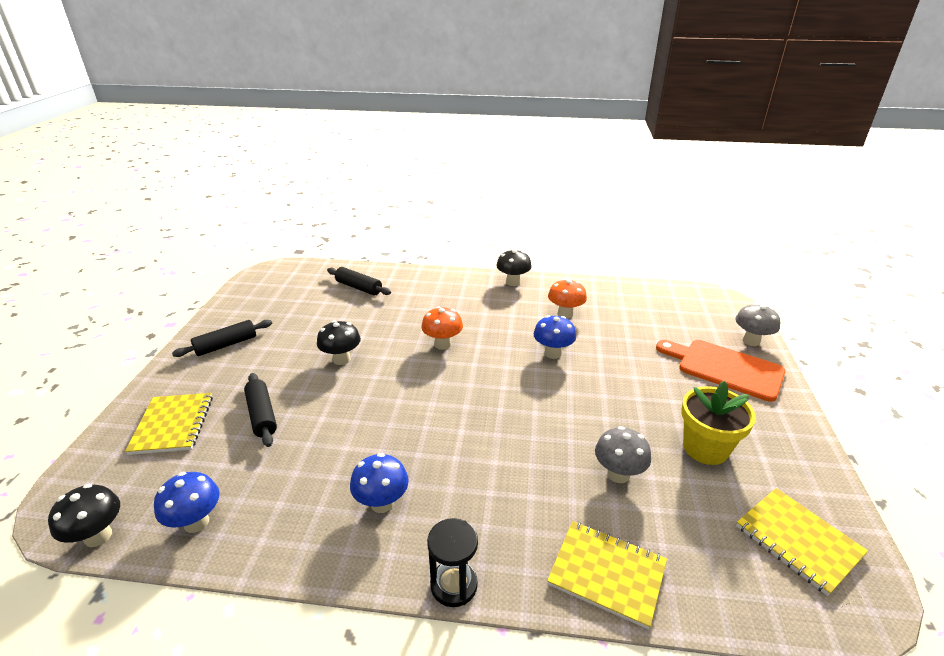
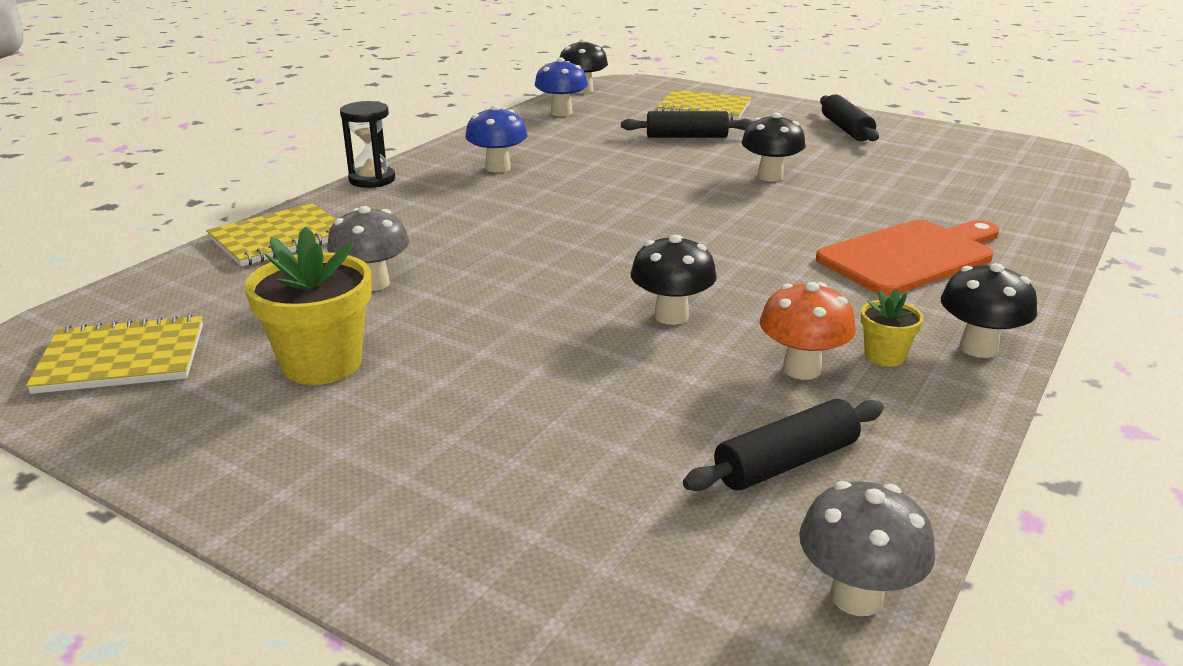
camera: 115 degrees right, 5 degrees down
(358, 287) = (990, 207): black rolling pin -> black rolling pin (786, 462)
(442, 344) = (764, 238): orange mushroom -> none
(537, 299) = (884, 356): none -> yellow flower pot
(552, 353) = (671, 316): blue mushroom -> black mushroom
(725, 368) = (454, 493): orange cutting board -> orange cutting board (910, 256)
(751, 341) = (502, 608): grey mushroom -> grey mushroom (856, 596)

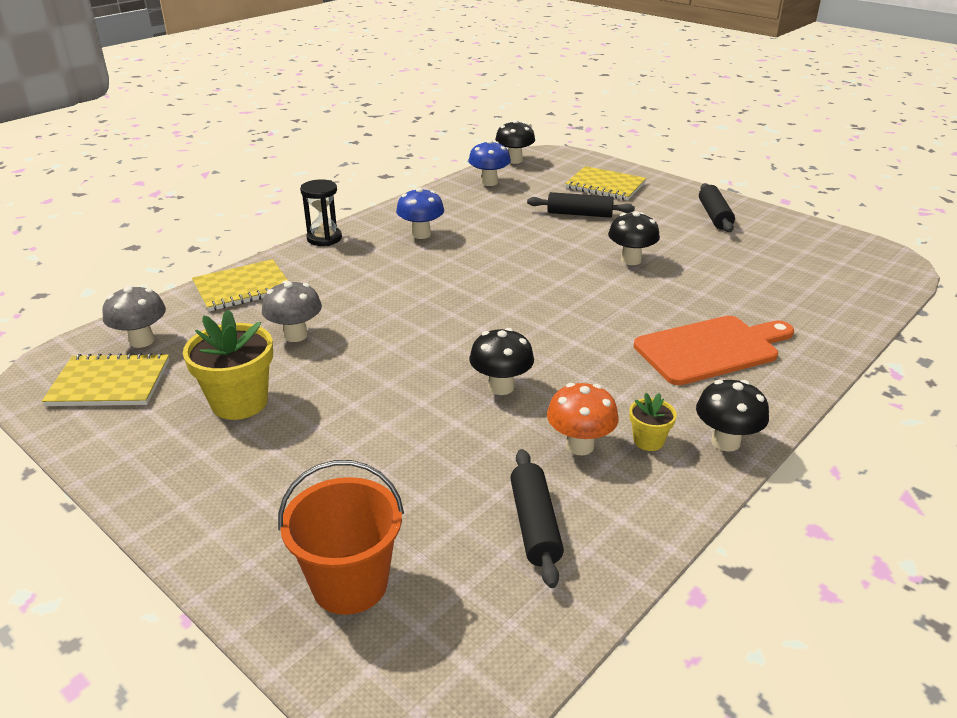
camera: 10 degrees right, 5 degrees up
(564, 561) = (350, 583): none -> orange bucket
(786, 462) = (534, 525): black rolling pin -> black rolling pin turned 75 degrees counterclockwise
(856, 596) = (539, 640): grey mushroom -> grey mushroom (142, 341)

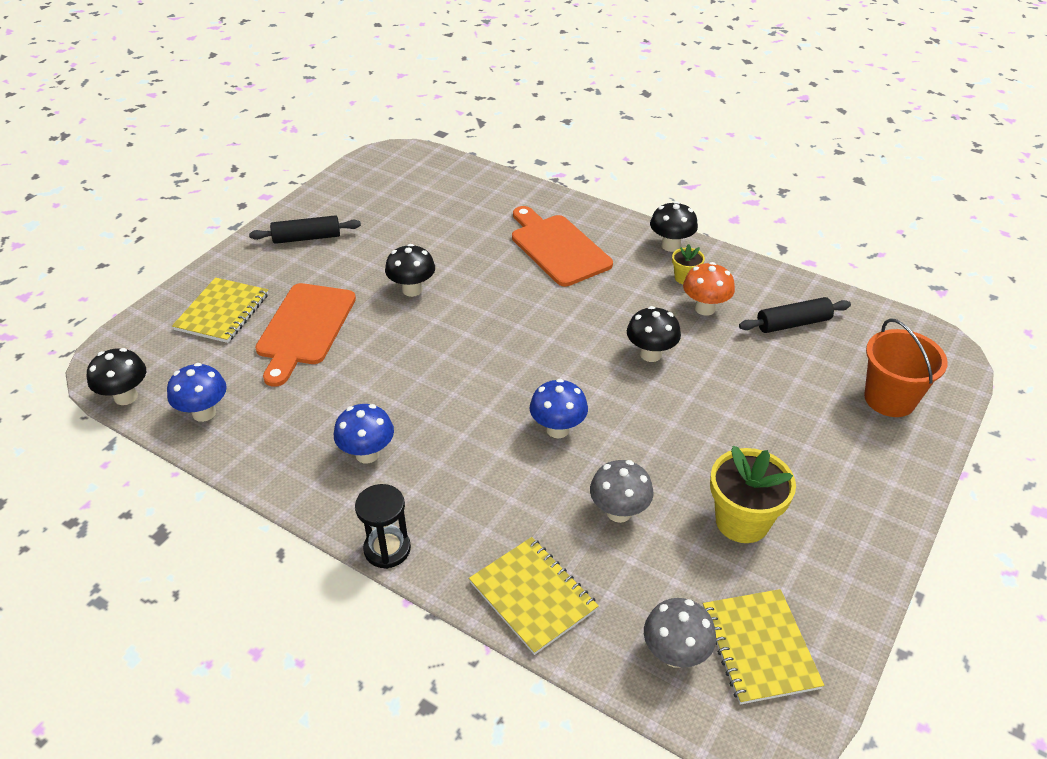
camera: 100 degrees left, 10 degrees up
(410, 316) = (557, 429): none -> blue mushroom
(579, 214) = (305, 328): black rolling pin -> orange cutting board

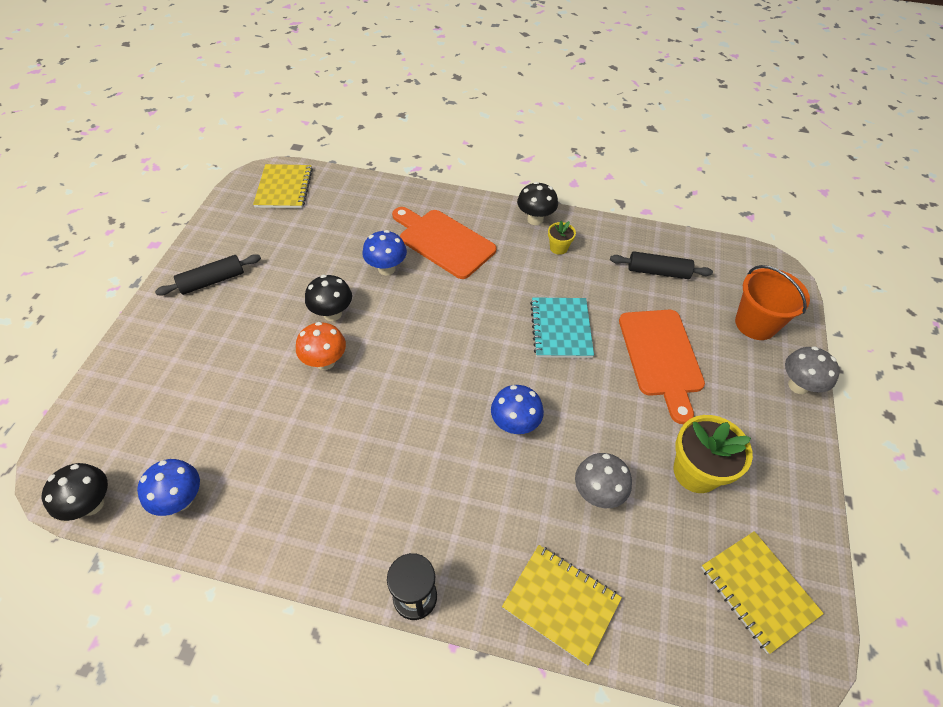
camera: 20 degrees left, 10 degrees up
(222, 312) = (158, 381): yellow notebook -> yellow notebook (284, 188)
(305, 328) = (247, 379): orange cutting board -> orange cutting board (661, 357)
(367, 454) = (357, 499): blue mushroom -> blue mushroom (386, 268)
(650, 354) = (561, 329): black mushroom -> turquoise notebook
(675, 654) = (698, 621): grey mushroom -> grey mushroom (798, 385)
(705, 308) = (586, 274): orange mushroom -> orange mushroom (325, 362)
(793, 324) = (658, 272): black rolling pin -> black rolling pin turned 45 degrees clockwise

